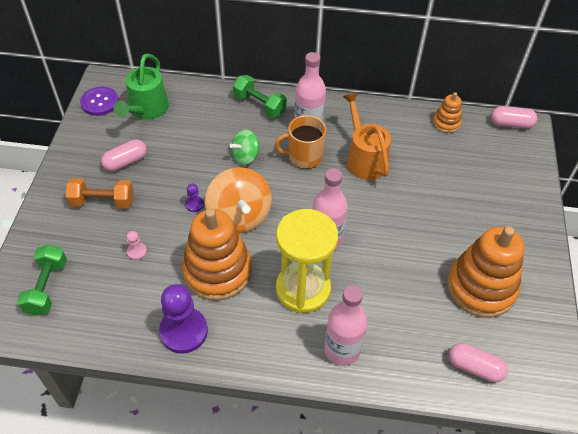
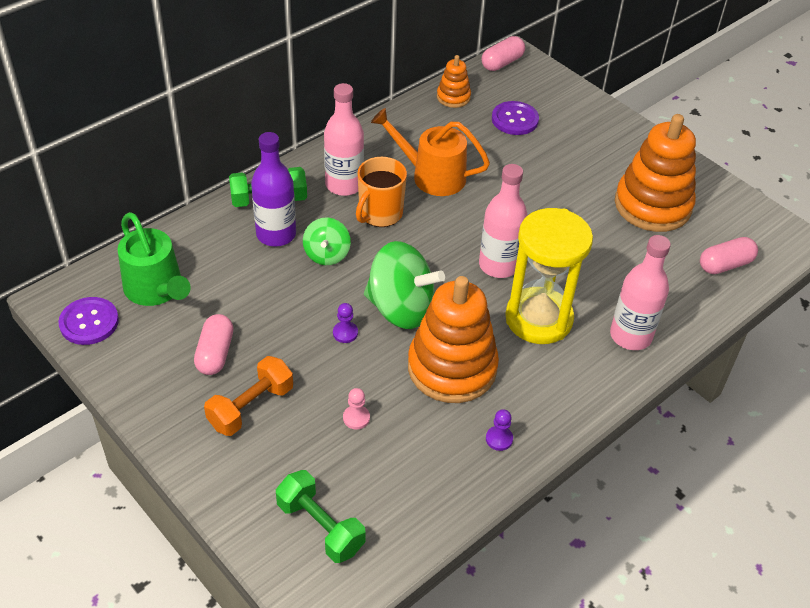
camera: 50 degrees left, 5 degrees down
(184, 331) = (499, 439): purple pawn -> purple pawn, size x0.44
(236, 126) = (276, 234): none -> purple bottle
(239, 216) = (401, 308): orange spinning top -> green spinning top
(466, 164) = (515, 119): none -> purple button

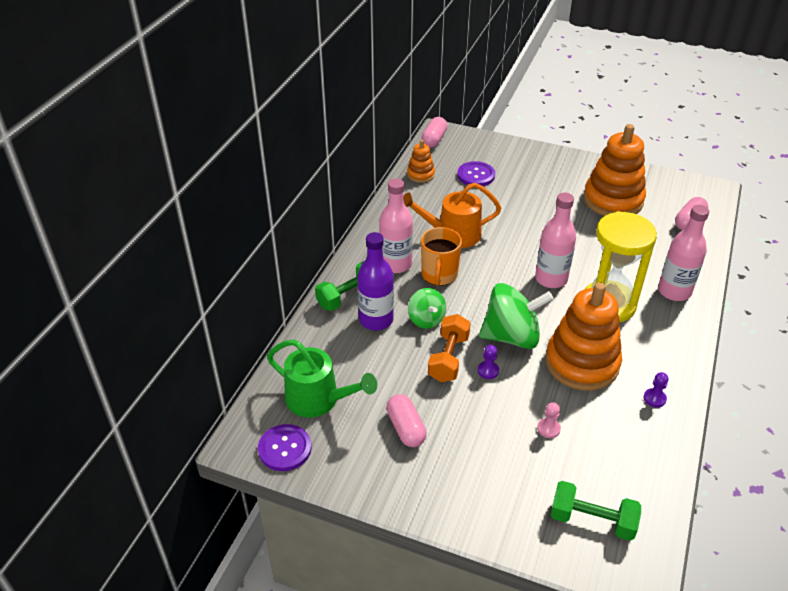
camera: 25 degrees left, 5 degrees down
(251, 407) = (467, 456): orange dumbbell -> orange dumbbell (448, 358)

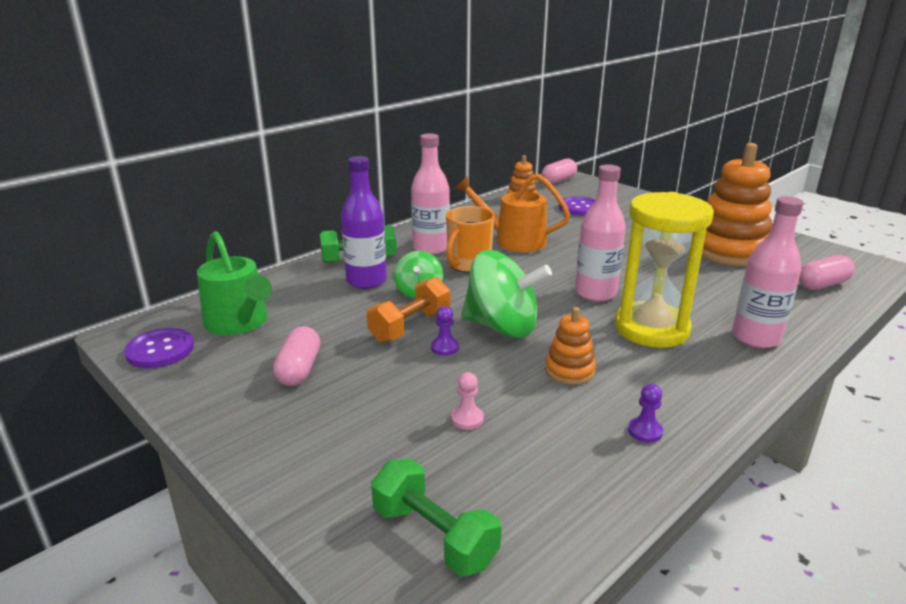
camera: 25 degrees right, 15 degrees down
(582, 363) = (569, 370): orange stacking toy -> orange stacking toy, size x0.48

